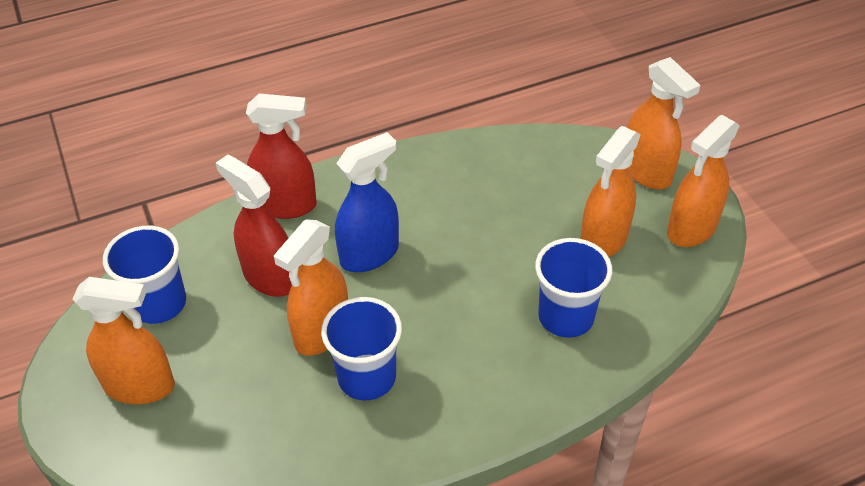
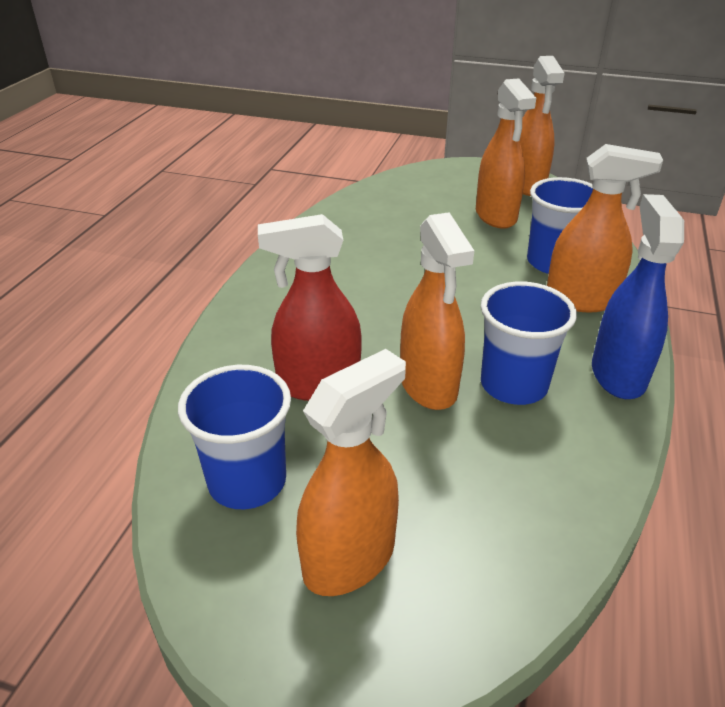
camera: 50 degrees left, 10 degrees down
(286, 205) = (243, 332): red spray bottle -> none
(369, 254) = (370, 316): blue spray bottle -> blue spray bottle (618, 374)
(646, 172) = (454, 175): orange spray bottle -> orange spray bottle (581, 300)

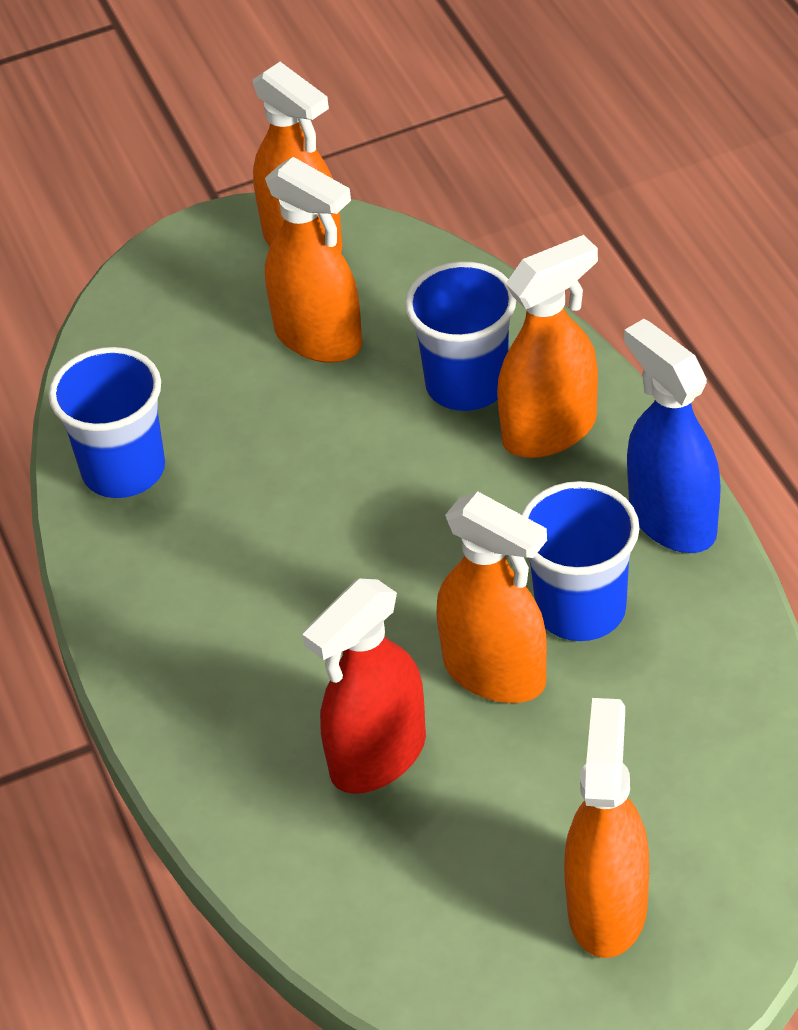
camera: 35 degrees left, 10 degrees up
(247, 481) = (433, 912): blue cup -> blue cup (123, 470)

